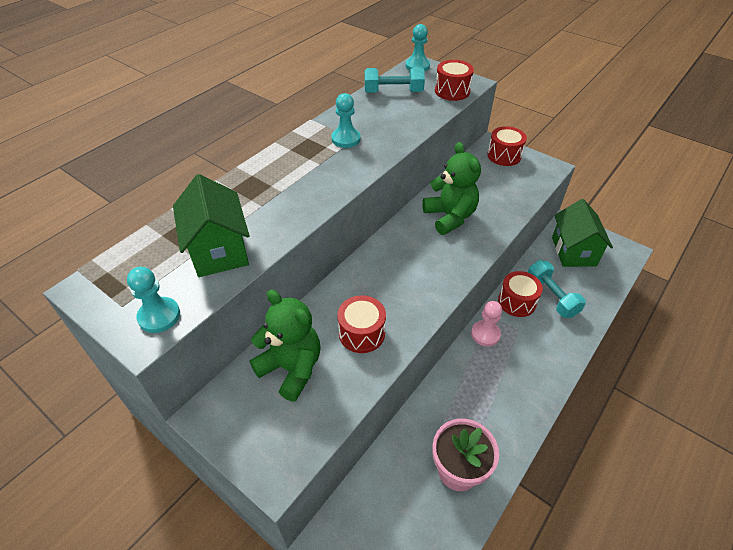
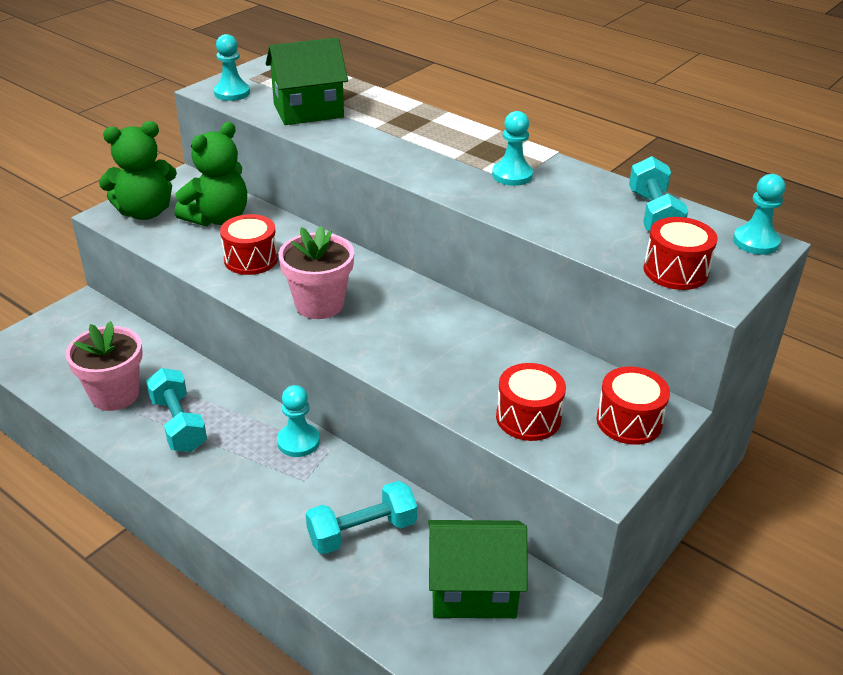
camera: 90 degrees right, 10 degrees down
(420, 283) = (319, 304): none -> pink flower pot
(450, 217) = (450, 340): green teddy bear -> green teddy bear (145, 212)
(483, 412) = (178, 424): none -> turquoise dumbbell
(485, 334) = (298, 441): pink pawn -> turquoise pawn
(517, 302) = (355, 486): red drum -> red drum (528, 418)

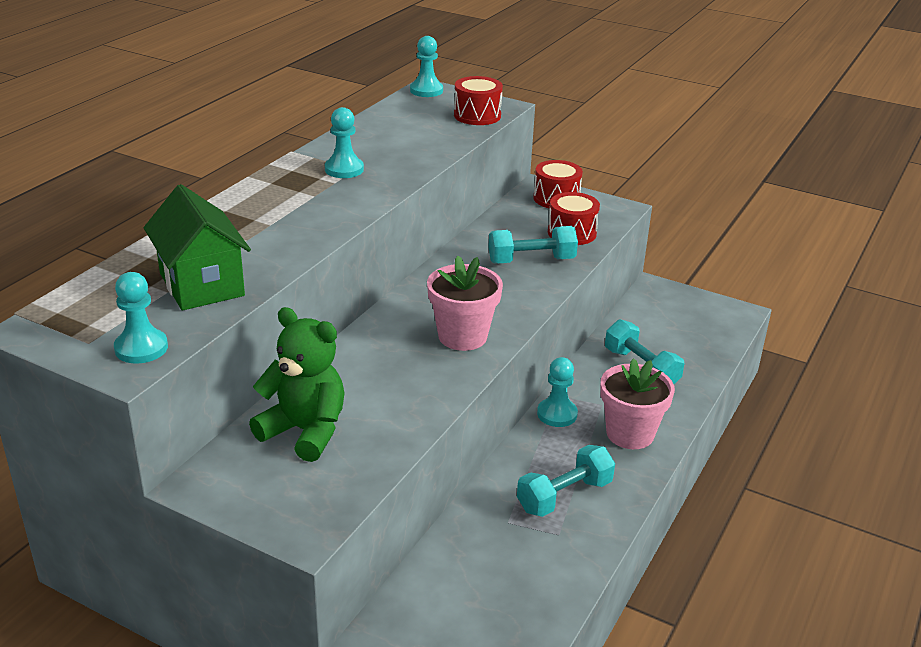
camera: 100 degrees left, 5 degrees down
(115, 395) = (538, 557): pink flower pot -> pink flower pot (630, 434)
(145, 212) = (296, 499): green teddy bear -> none
(251, 259) = (392, 391): red drum -> none
(473, 590) = (666, 317): green house -> none
(653, 215) = (398, 119): turquoise dumbbell -> turquoise dumbbell (531, 260)

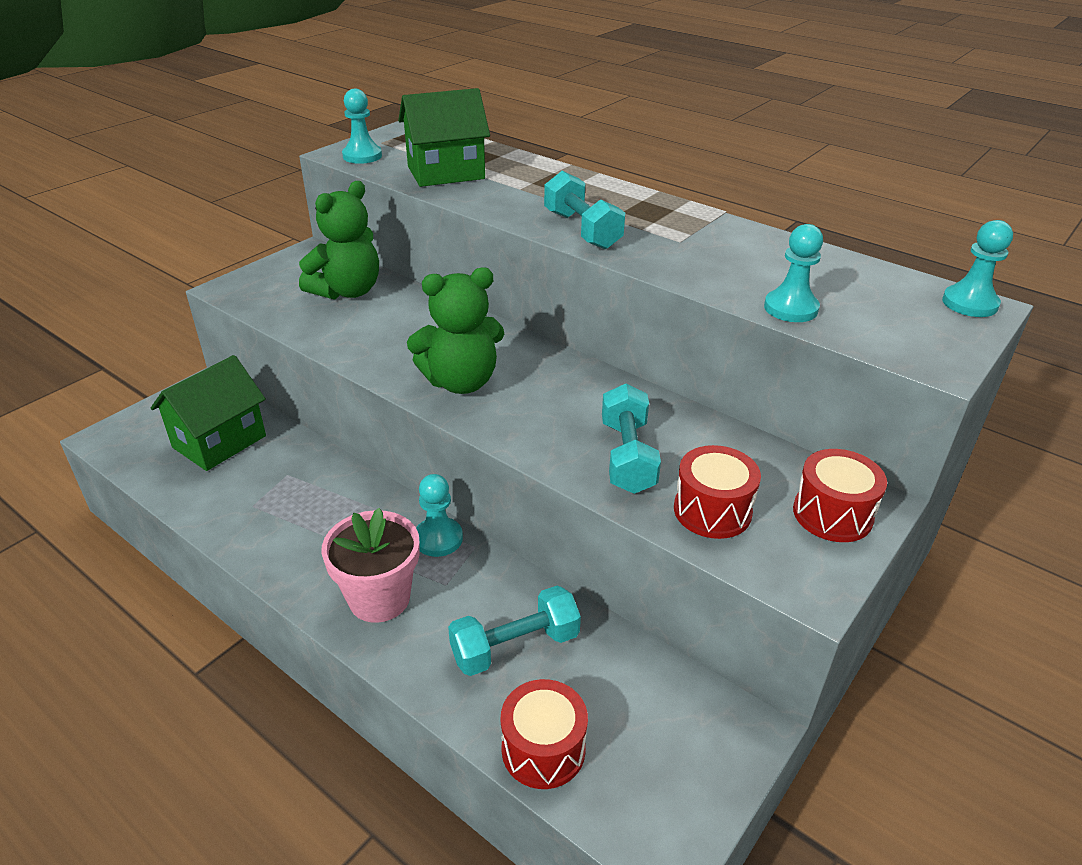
camera: 100 degrees right, 5 degrees up
(344, 169) = (677, 235): turquoise pawn -> turquoise pawn (790, 308)
(462, 336) = (461, 382): pink flower pot -> green teddy bear
(471, 590) = (219, 442): none -> green house
(477, 115) = (883, 336): red drum -> red drum (543, 749)
(564, 496) = (301, 519): turquoise dumbbell -> turquoise dumbbell (582, 230)

